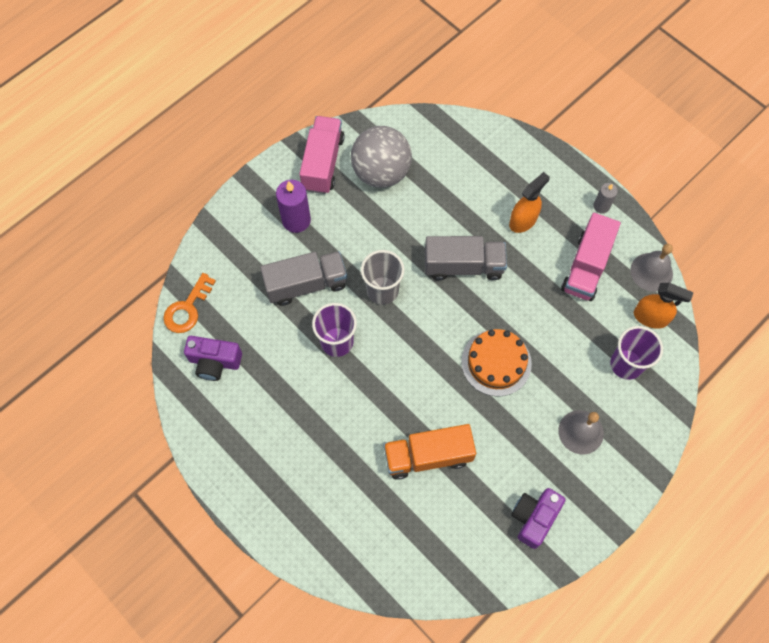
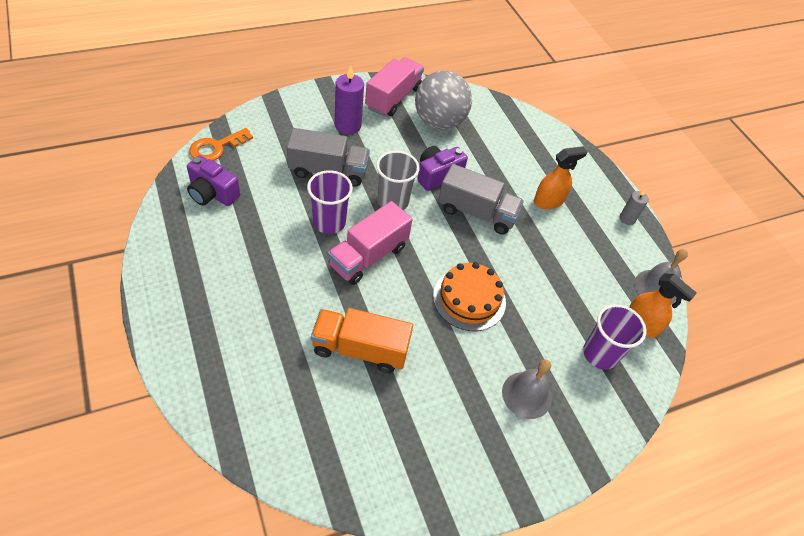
camera: 15 degrees right, 15 degrees down
(534, 518) = (439, 455): purple camera -> purple camera (437, 175)
(586, 267) = (593, 258): pink truck -> pink truck (368, 256)

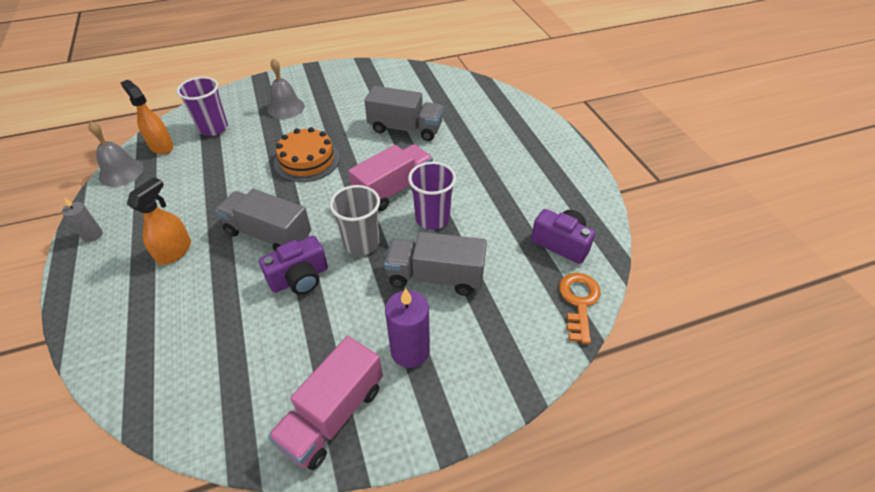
camera: 170 degrees left, 5 degrees down
(216, 147) = (579, 302): orange key -> orange key turned 45 degrees counterclockwise
(360, 349) = (405, 128): orange truck -> grey truck
(439, 122) = (270, 368): grey ball -> none
(548, 201) = (174, 251): orange spray bottle -> orange spray bottle turned 135 degrees clockwise

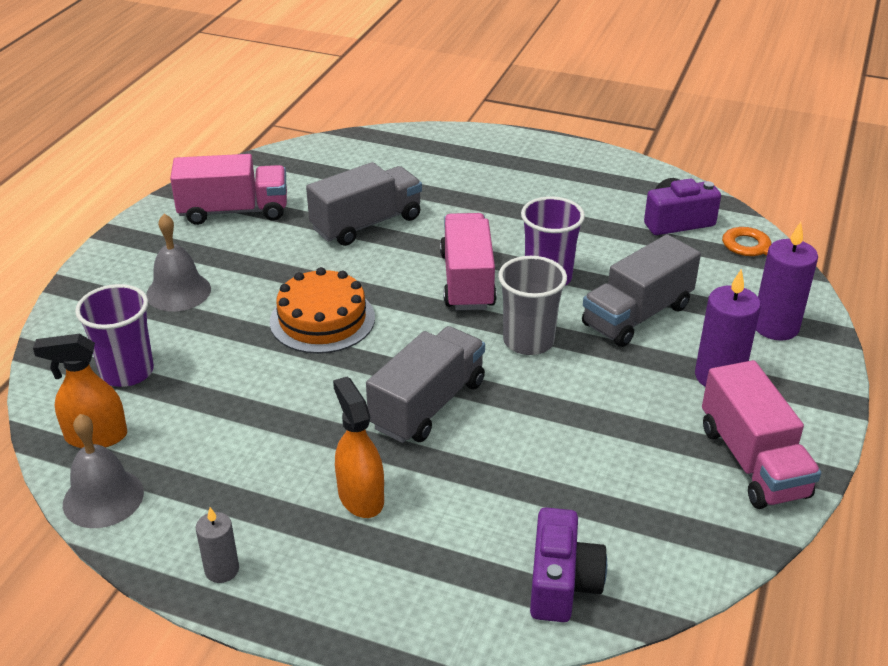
camera: 50 degrees left, 10 degrees down
(268, 235) = (428, 404): grey truck -> grey truck turned 150 degrees clockwise
(300, 278) = (533, 409): purple camera -> purple camera (562, 583)
(367, 86) = (234, 211): none -> pink truck
(498, 355) = (775, 326): none -> purple candle

